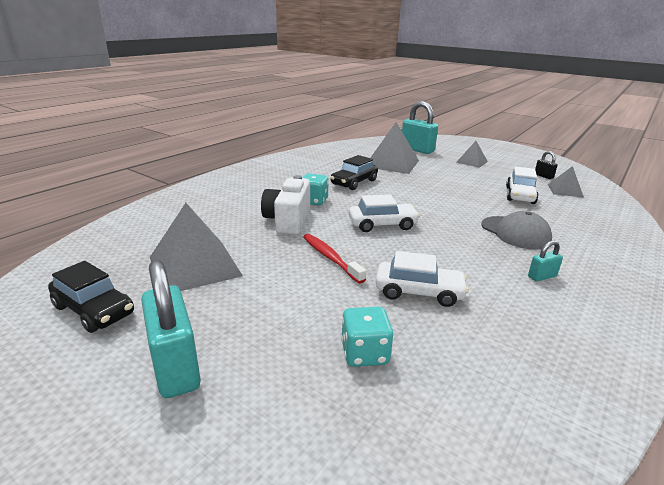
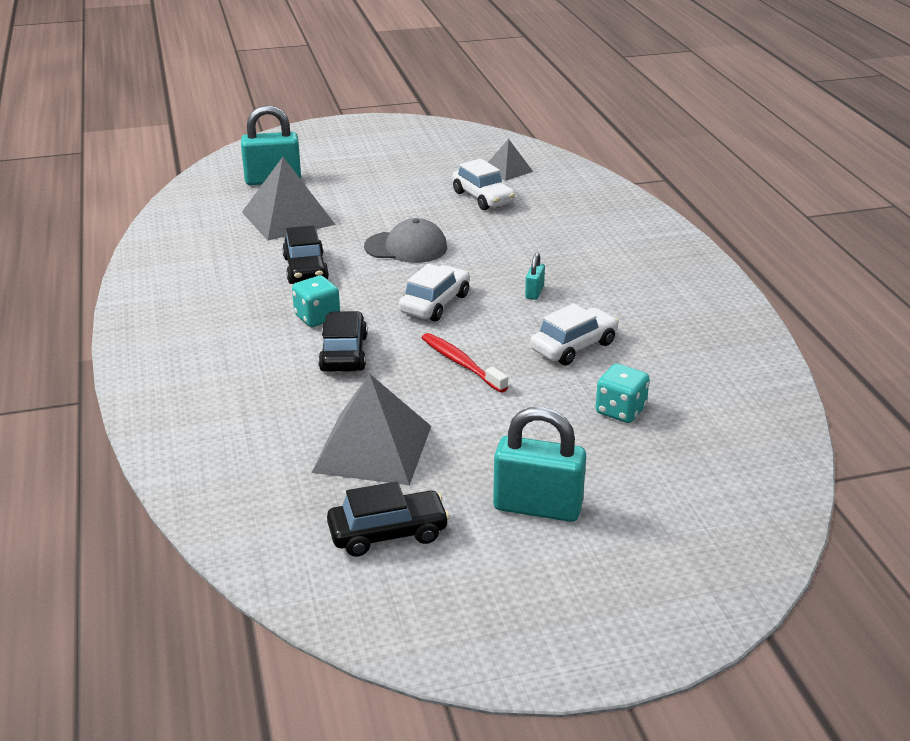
camera: 50 degrees left, 5 degrees up
(288, 220) = (343, 353): white camera -> black car
(330, 258) = (461, 363): red toothbrush -> red toothbrush turned 45 degrees clockwise
(472, 162) = (365, 170): grey pyramid -> none
(515, 232) = (545, 246): grey cap -> grey cap (406, 247)
(542, 276) = (622, 279): turquoise padlock -> turquoise padlock (534, 292)
(543, 176) = (462, 158): black padlock -> none

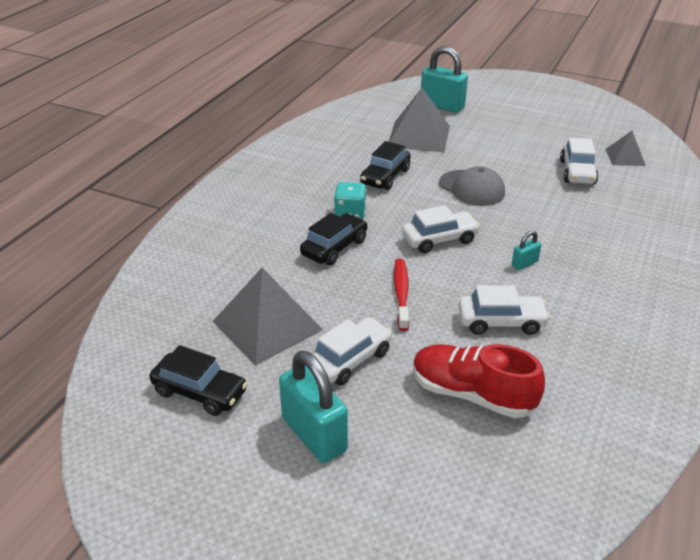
camera: 40 degrees right, 5 degrees up
(488, 437) = (350, 360): none -> white car
(620, 411) = (472, 394): turquoise dice -> red shoe

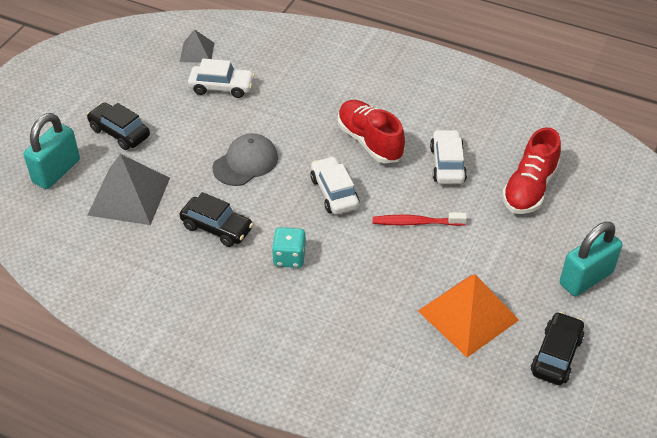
camera: 90 degrees left, 10 degrees up
(267, 325) = (468, 315): grey pyramid -> orange pyramid
(334, 247) = (348, 269): black car -> black car (119, 132)
(350, 360) = (503, 257): white car -> none
(524, 263) = (370, 141): turquoise padlock -> red shoe

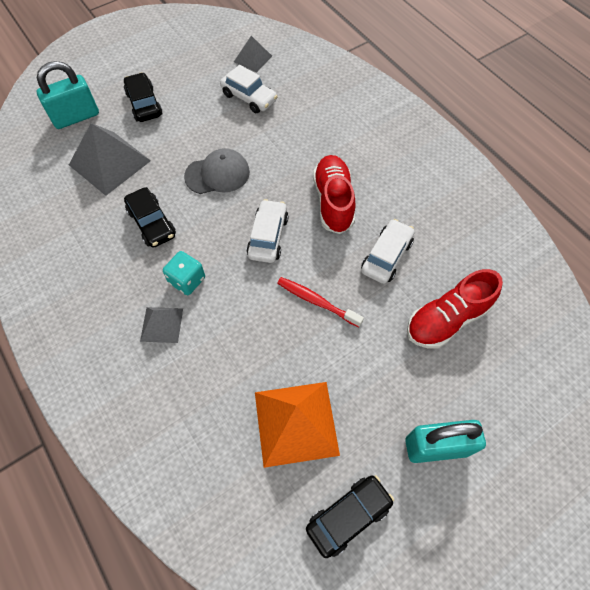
camera: 30 degrees right, 15 degrees up
(295, 300) = (161, 324): none -> grey pyramid

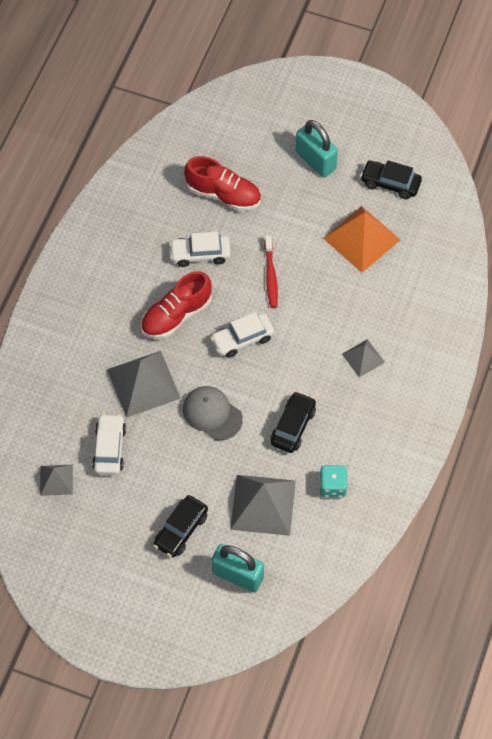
camera: 125 degrees left, 0 degrees up
(187, 280) = (319, 367): turquoise dice -> turquoise dice (332, 486)
(286, 145) = (143, 383): none -> grey pyramid

